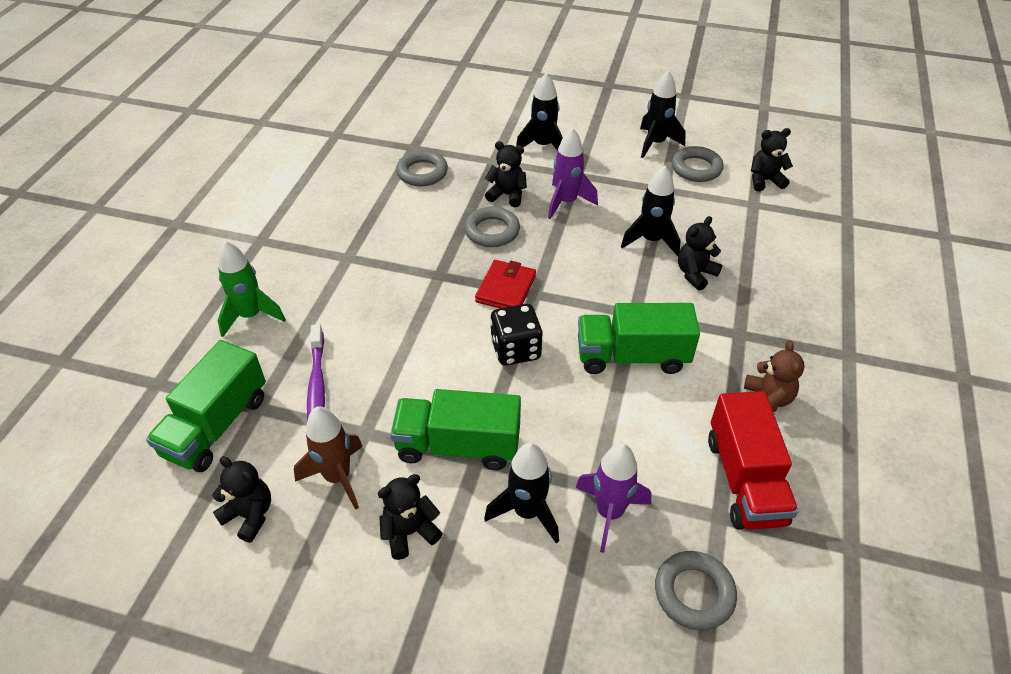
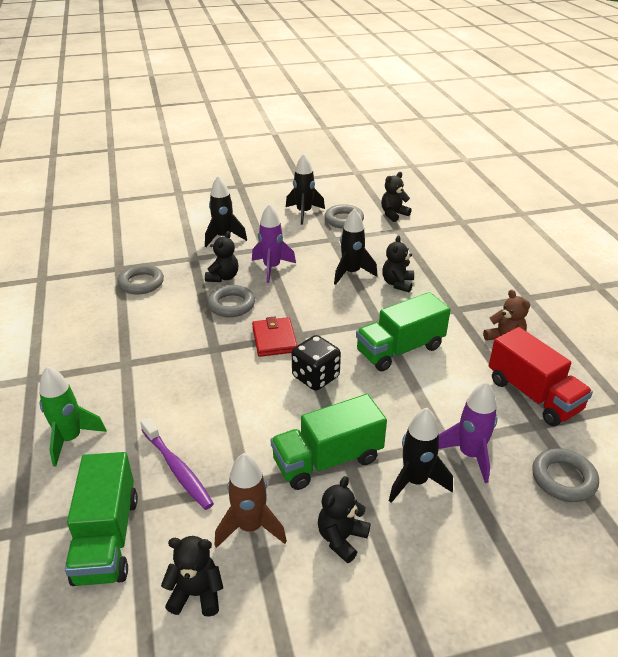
camera: 30 degrees left, 10 degrees down
(507, 195) = (223, 277): black teddy bear -> black teddy bear turned 120 degrees clockwise

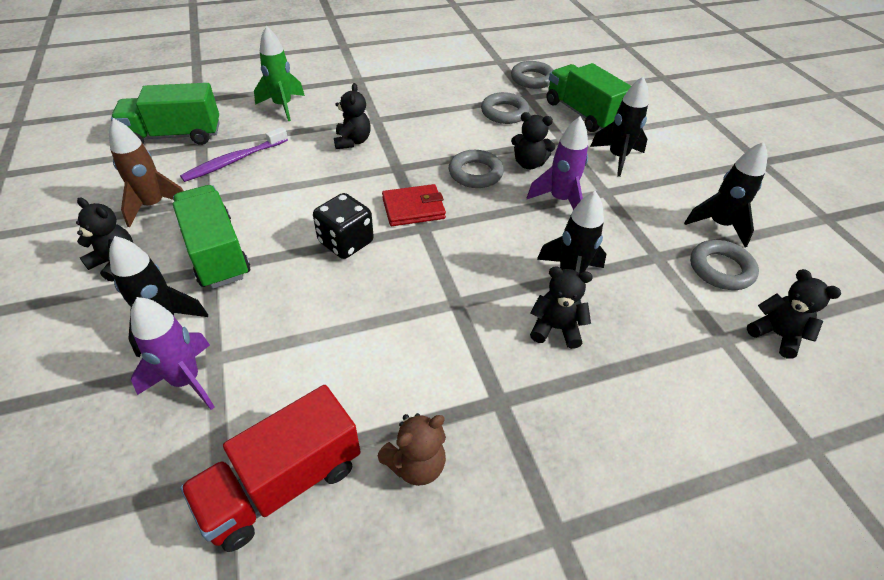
camera: 85 degrees right, 10 degrees up
(196, 594) = (103, 182): black teddy bear -> black teddy bear (352, 141)
(400, 349) = (395, 322): green truck -> green truck (582, 114)
(563, 479) = (110, 490): grey ring -> grey ring (532, 79)

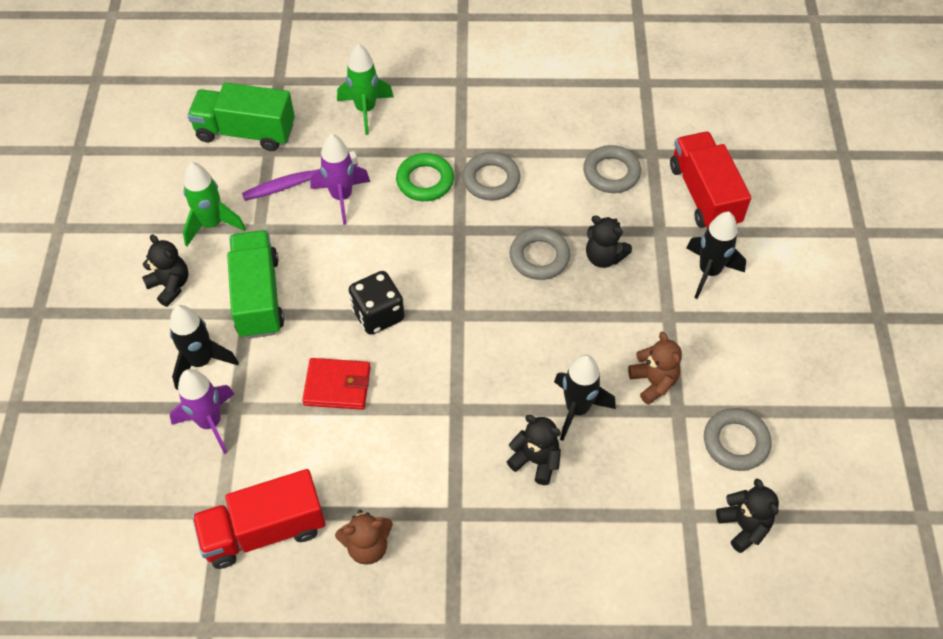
camera: 20 degrees right, 10 degrees up
(154, 205) = (212, 224): brown rocket -> green rocket
(352, 141) = (425, 181): black teddy bear -> green ring
(413, 208) = (457, 288): red wallet -> red wallet (337, 386)
(532, 79) = (671, 123): grey ring -> grey ring (491, 180)
(560, 200) = (613, 315): purple rocket -> purple rocket (341, 197)
(582, 114) = (704, 195): green truck -> red truck
(623, 240) = (653, 382): none -> brown teddy bear
(718, 225) = (769, 390): black rocket -> none

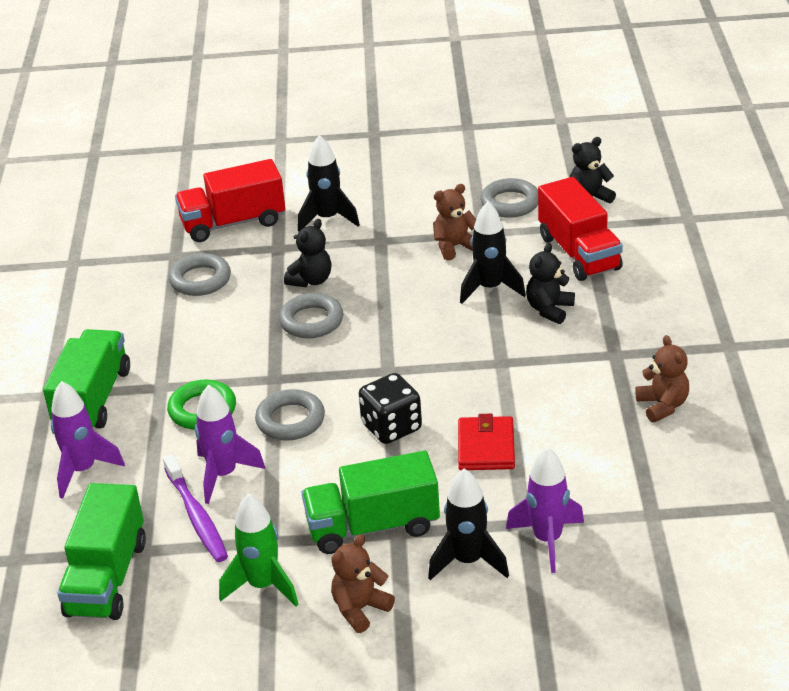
camera: 90 degrees left, 20 degrees down
(170, 285) = (360, 609): black teddy bear -> brown teddy bear
(264, 530) = (665, 478): red truck -> red truck (579, 253)
(365, 110) = (83, 470): green rocket -> purple rocket
(451, 109) = (93, 399): none -> green truck
(491, 180) = (204, 361): grey ring -> grey ring (290, 420)

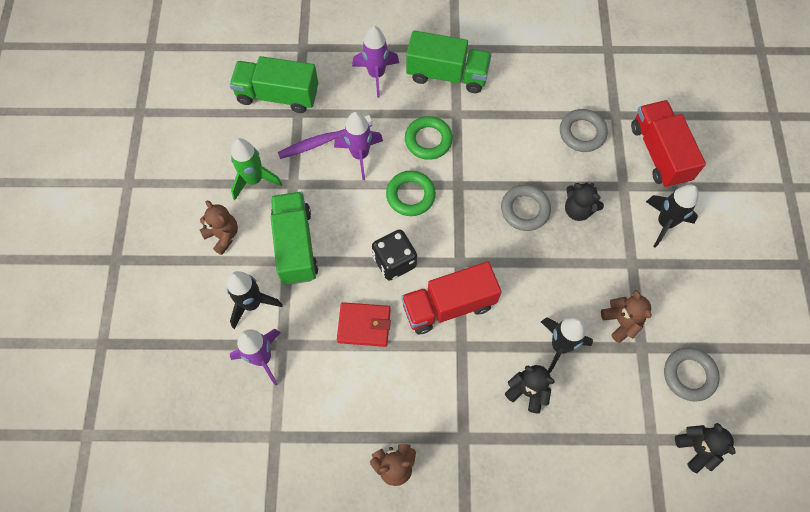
camera: 90 degrees right, 30 degrees up
(290, 420) = (410, 195): grey ring -> green ring
(579, 253) = (609, 427): red truck -> red truck (448, 305)

